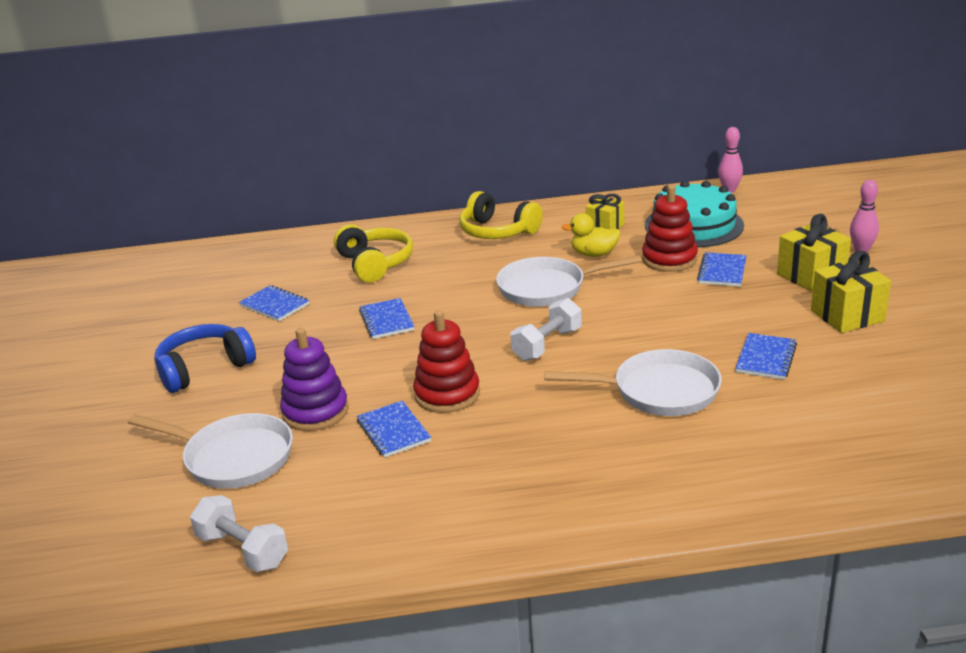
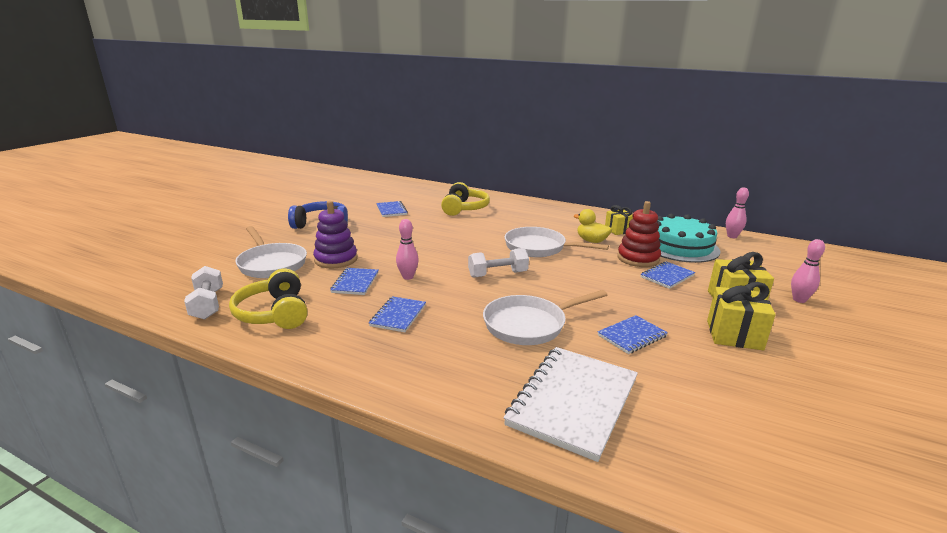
camera: 30 degrees right, 5 degrees down
(387, 320) = (431, 233): blue notebook -> blue notebook (398, 316)
(447, 394) = (408, 277): red stacking toy -> pink bowling pin
(497, 232) = (549, 214): yellow headphones -> yellow headphones (274, 313)
(658, 391) = (529, 325): white pan -> white pan turned 120 degrees clockwise
(793, 451) = (573, 402): none -> white notebook

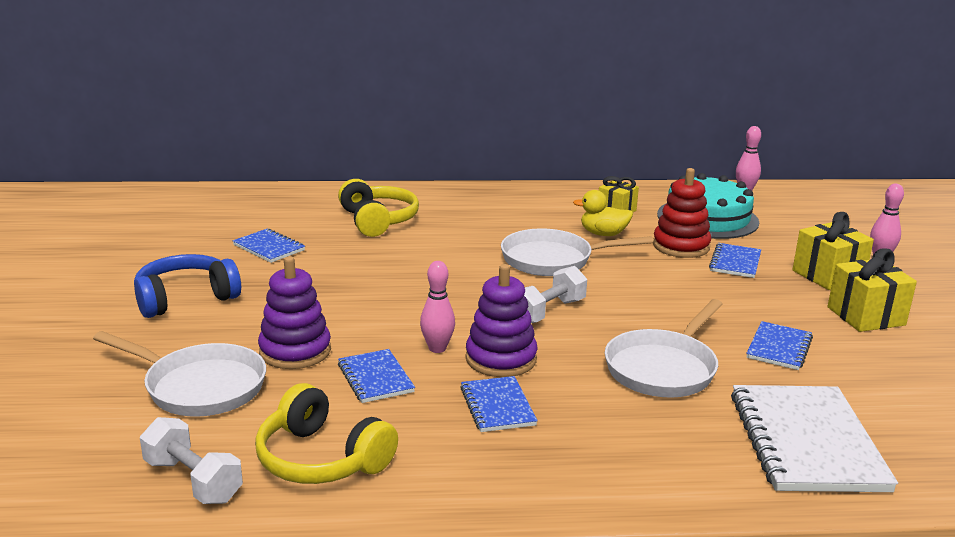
camera: 30 degrees left, 0 degrees up
(435, 291) = (501, 359): none -> purple stacking toy

